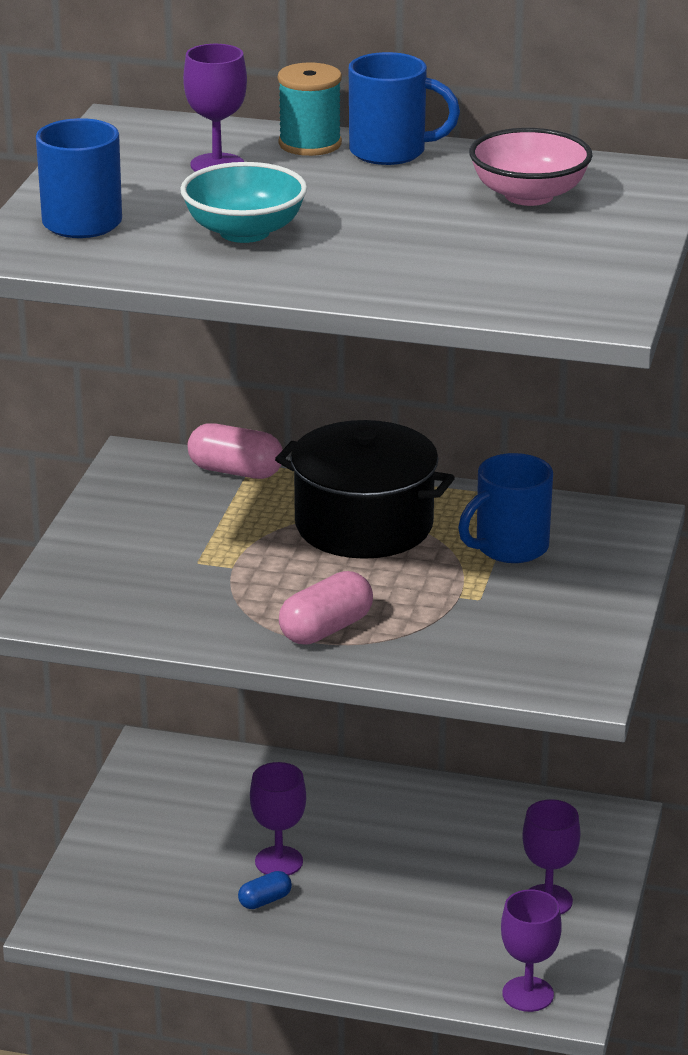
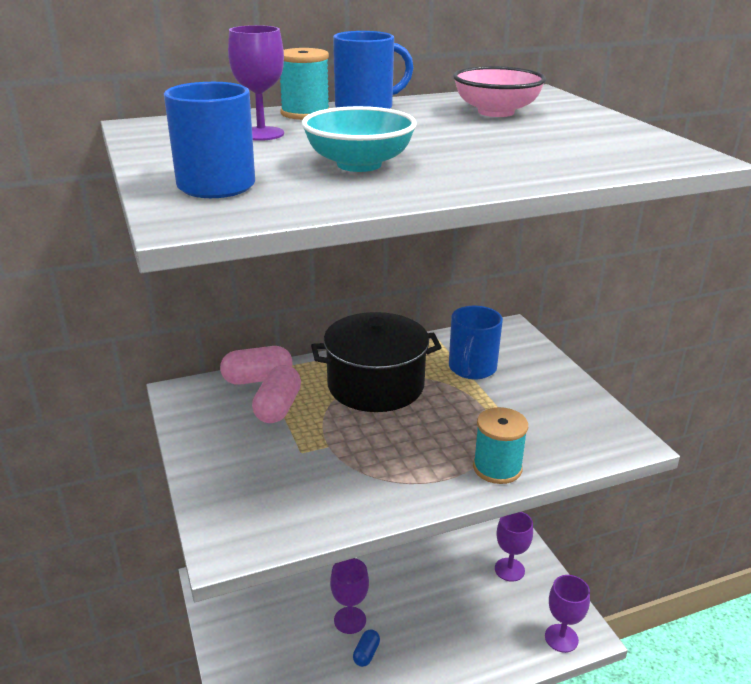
camera: 35 degrees left, 0 degrees up
(326, 629) = (440, 467): pink capsule -> pink capsule (278, 408)
(387, 653) = (497, 468): none -> turquoise spool

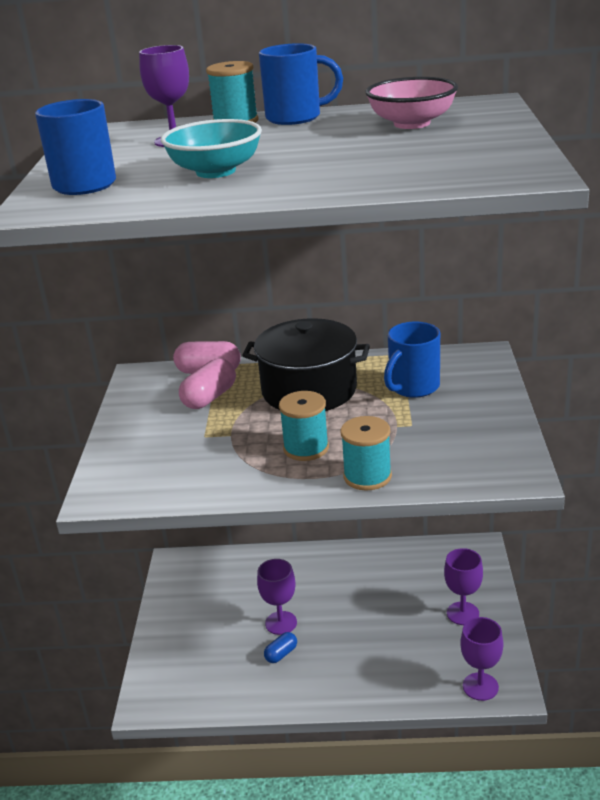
camera: 25 degrees right, 0 degrees up
(416, 448) = (306, 448): none -> turquoise spool

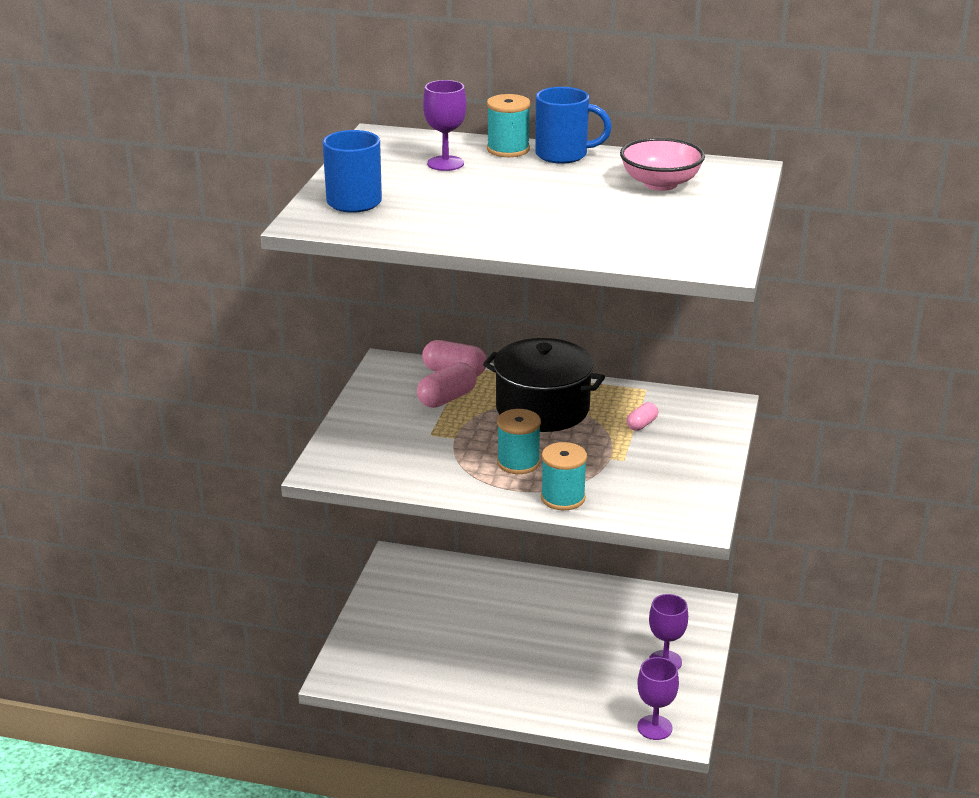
camera: 10 degrees right, 0 degrees up
(215, 171) = (466, 208): turquoise bowl -> none
(281, 623) = (483, 634): purple goblet -> none
(281, 654) = (474, 661): blue capsule -> none
(413, 387) = (642, 424): blue mug -> pink capsule

